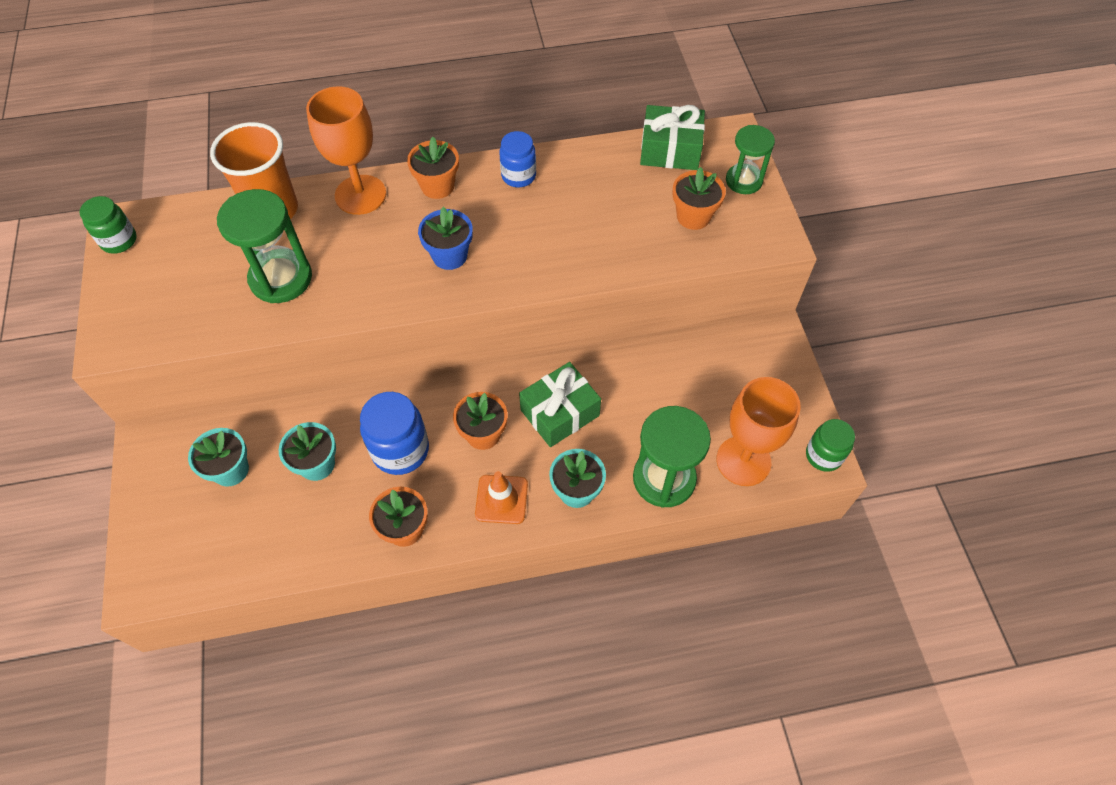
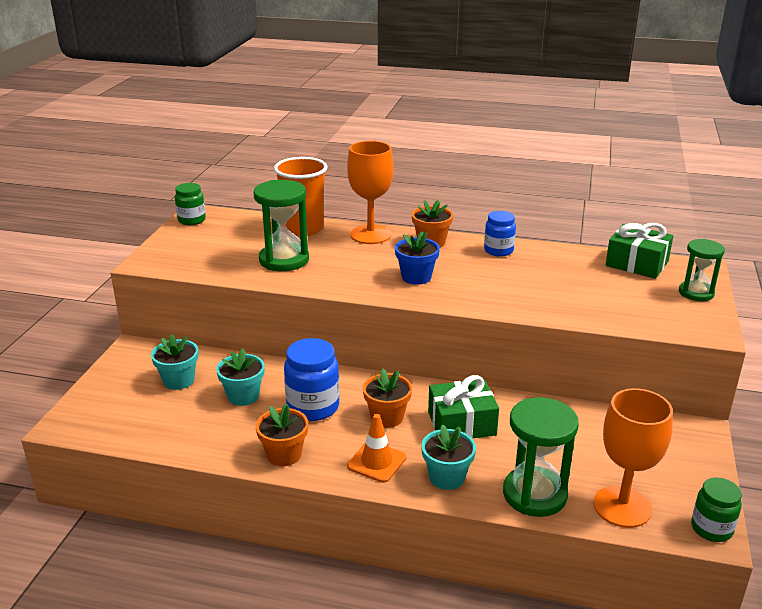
camera: 25 degrees right, 30 degrees down
(693, 216) = (637, 302): orange flower pot -> none

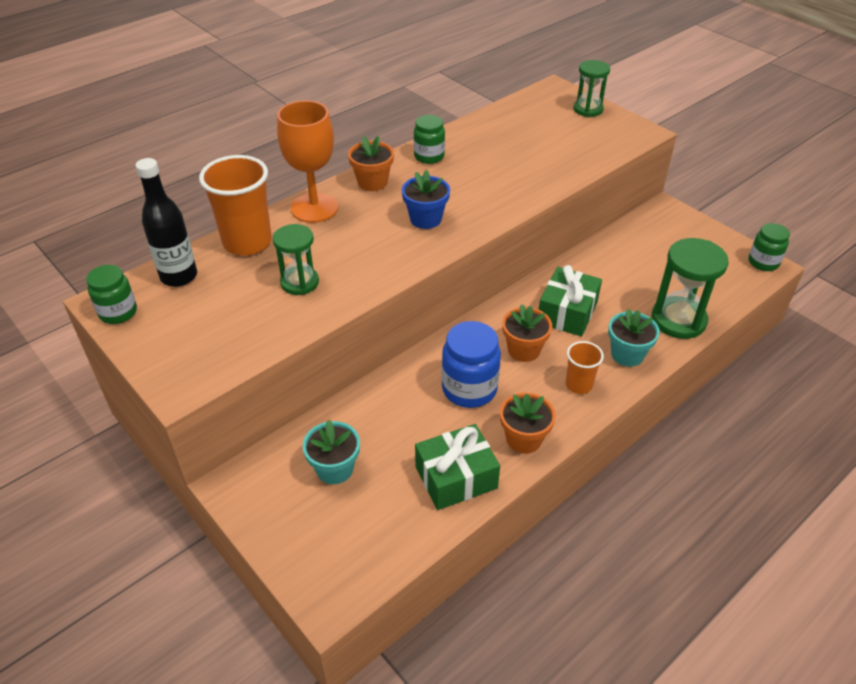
camera: 55 degrees left, 15 degrees up
(243, 396) = (408, 430): turquoise flower pot -> none
(244, 223) = (179, 276): none -> black bottle
(284, 260) = (299, 282): green hourglass -> green hourglass, size x0.64
(376, 462) = (578, 385): orange traffic cone -> orange cup
(498, 251) = (429, 156): blue jar -> green jar
(622, 507) = (718, 287): orange goblet -> none
(636, 264) = (522, 109): green gift -> green gift (456, 477)

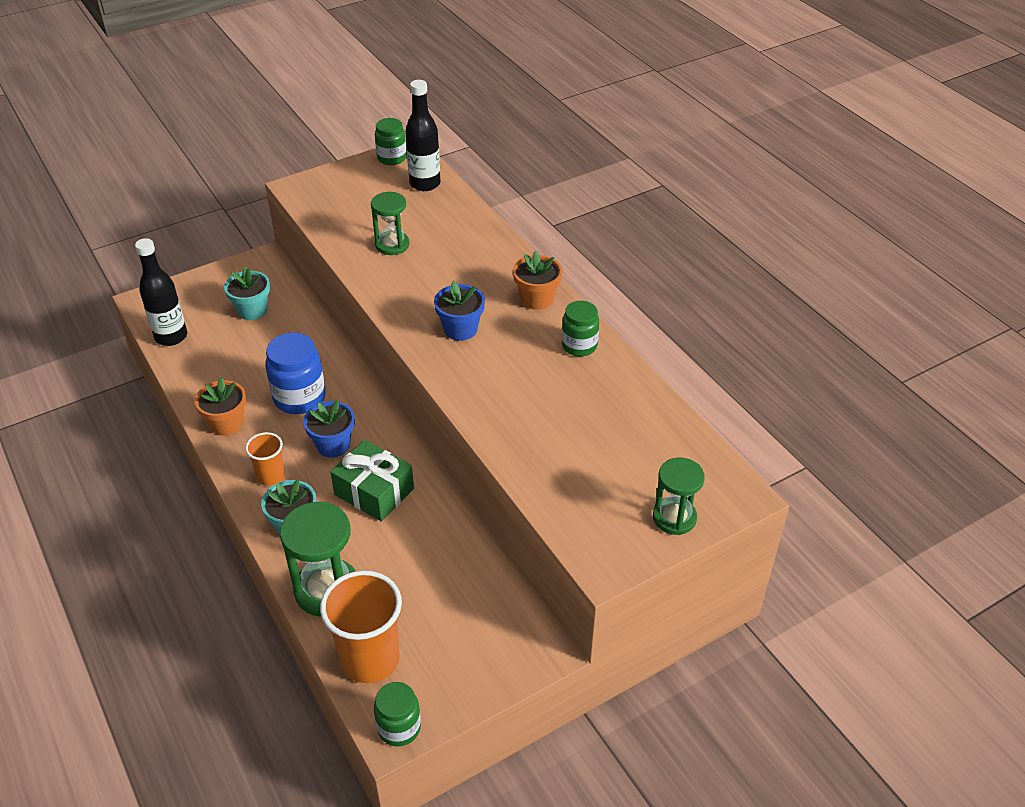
camera: 100 degrees right, 0 degrees up
(247, 242) = (459, 218): orange cup -> orange cup (370, 659)
(314, 208) = (501, 258): orange goblet -> none
(397, 541) = (171, 337): none -> black bottle
(456, 477) = (209, 375): green gift -> none
(524, 350) = (333, 445): orange flower pot -> blue flower pot

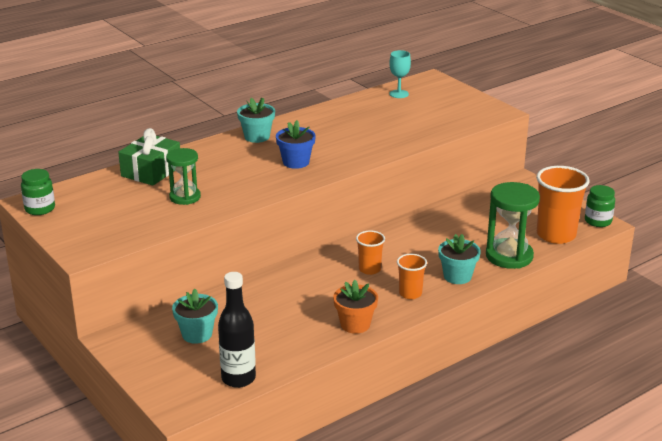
camera: 95 degrees left, 15 degrees down
(299, 398) = (317, 291): blue jar -> none
(333, 445) = (369, 269): blue flower pot -> orange cup
(374, 491) = (413, 247): green gift -> green gift (151, 171)
(425, 184) = (89, 189): black bottle -> none
(537, 299) = (257, 137): orange flower pot -> turquoise flower pot
(579, 346) = (308, 121): green jar -> none
(674, 447) = (399, 94): none -> turquoise goblet
(674, 518) = (456, 94): green hourglass -> none

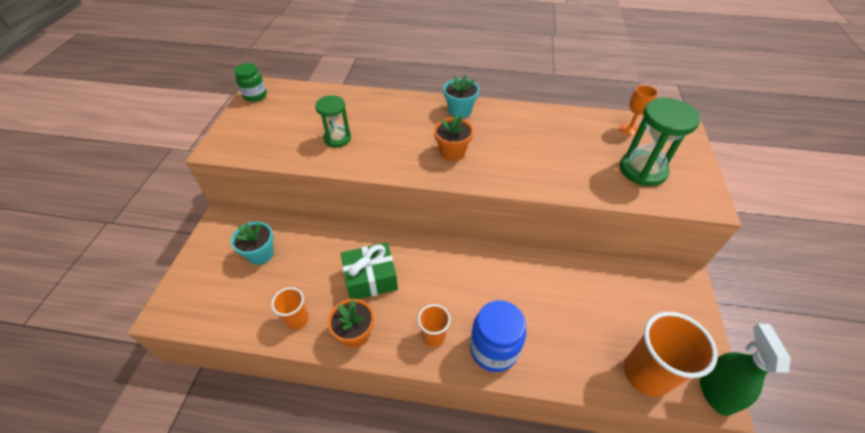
camera: 45 degrees right, 20 degrees up
(151, 171) = (353, 102): green gift -> green gift (371, 278)
(238, 378) = (225, 318): black bottle -> none
(296, 162) = (452, 152): blue flower pot -> orange flower pot
(369, 269) = (437, 283): orange cup -> orange cup (297, 319)
(399, 94) = (629, 129): turquoise goblet -> orange goblet
(457, 276) = (493, 349): turquoise flower pot -> blue jar
(509, 256) = (568, 363): green hourglass -> green hourglass (642, 170)
(598, 221) = (715, 391): green jar -> green spray bottle

